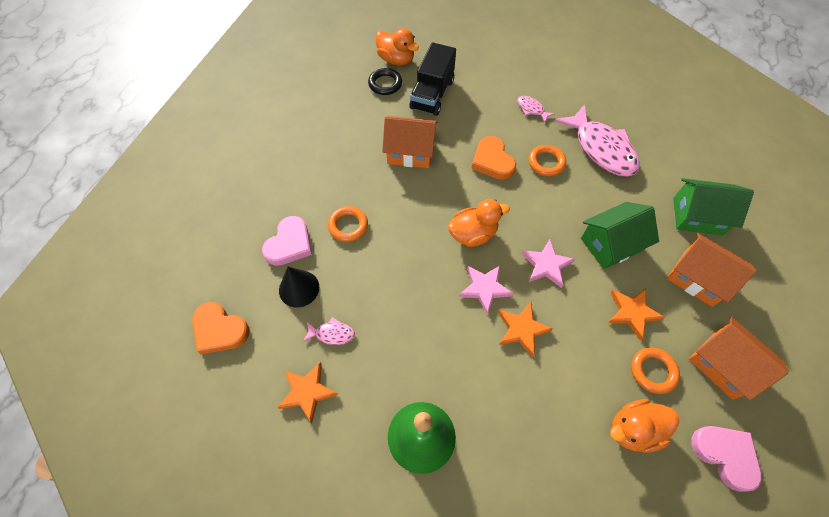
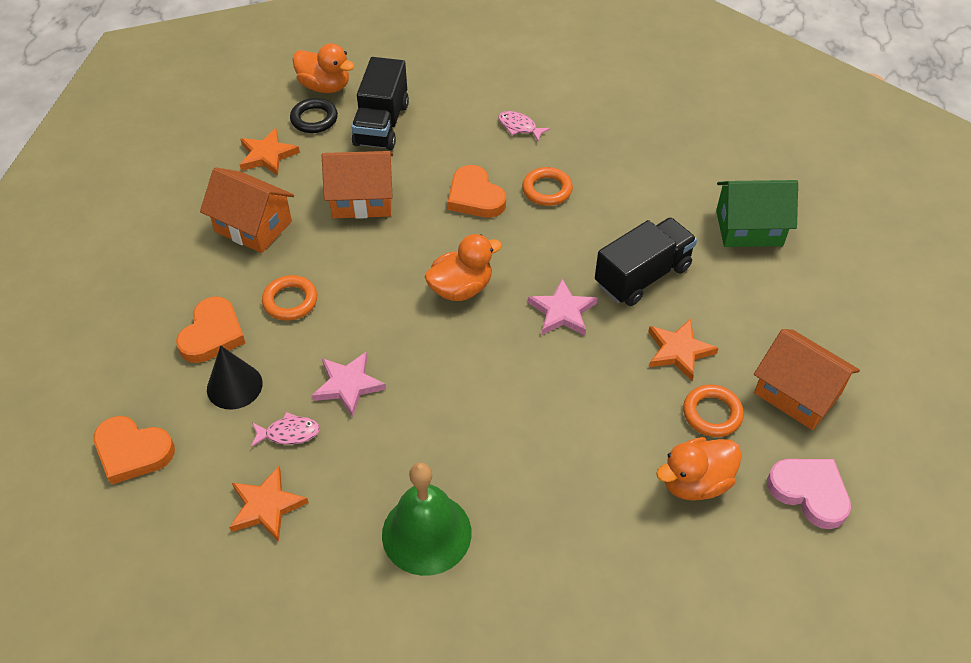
camera: 10 degrees left, 10 degrees down
(289, 244) = (212, 334): pink heart -> orange heart
(484, 288) = (485, 350): pink star -> pink star (348, 385)
(522, 329) = (540, 391): orange star -> orange star (267, 155)
(601, 149) = (617, 164): pink fish -> none
(610, 244) = (642, 276): green house -> black truck
(697, 278) = (756, 300): orange house -> orange house (253, 226)

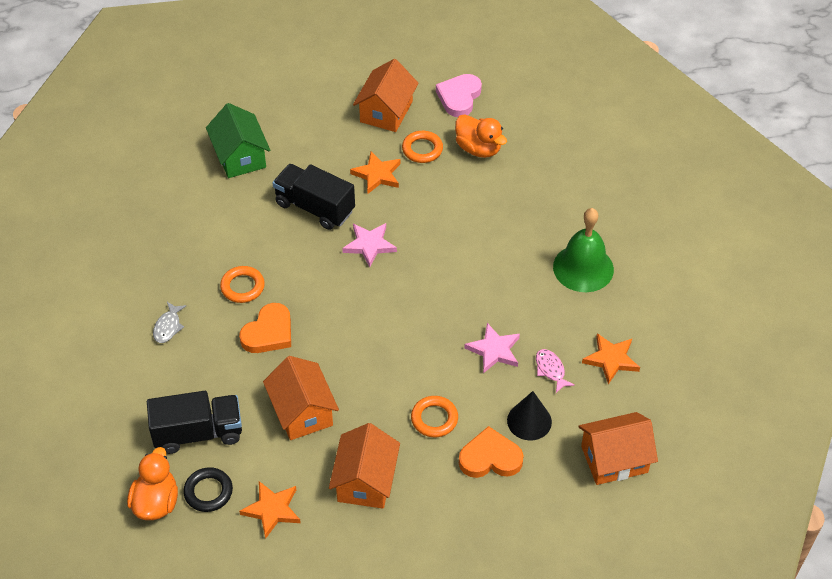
camera: 110 degrees left, 0 degrees up
(132, 452) = (614, 459): orange heart -> orange house
(461, 288) = (373, 312): orange duck -> none
(519, 127) = (168, 327): pink fish -> grey fish

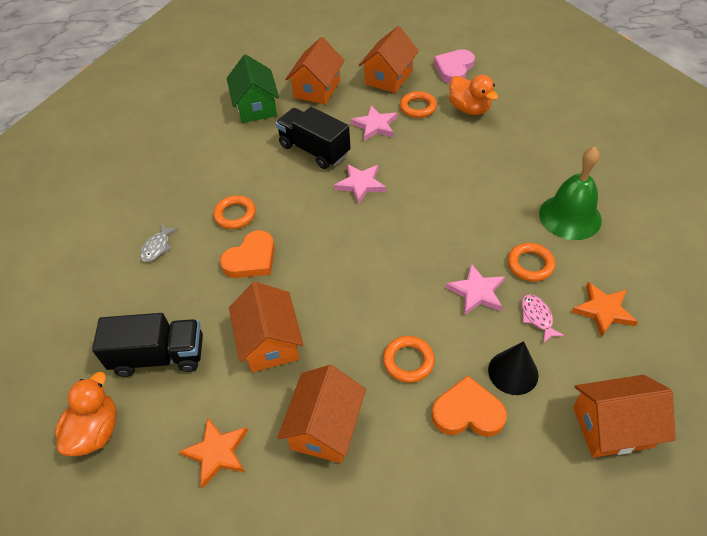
camera: 10 degrees right, 0 degrees up
(208, 492) = (153, 424): black ring -> none
(306, 130) = (317, 89): none -> orange house
(377, 175) = (375, 126): orange star -> pink star
(544, 320) = (530, 264): none -> orange ring

